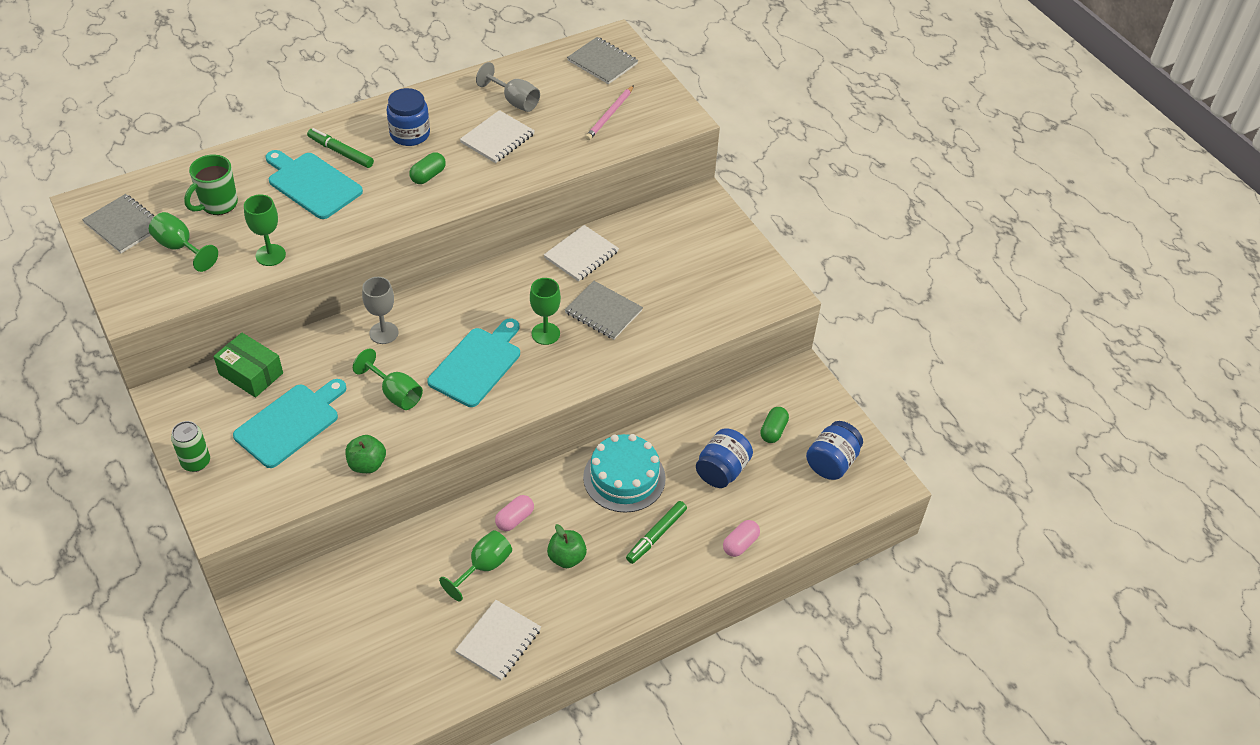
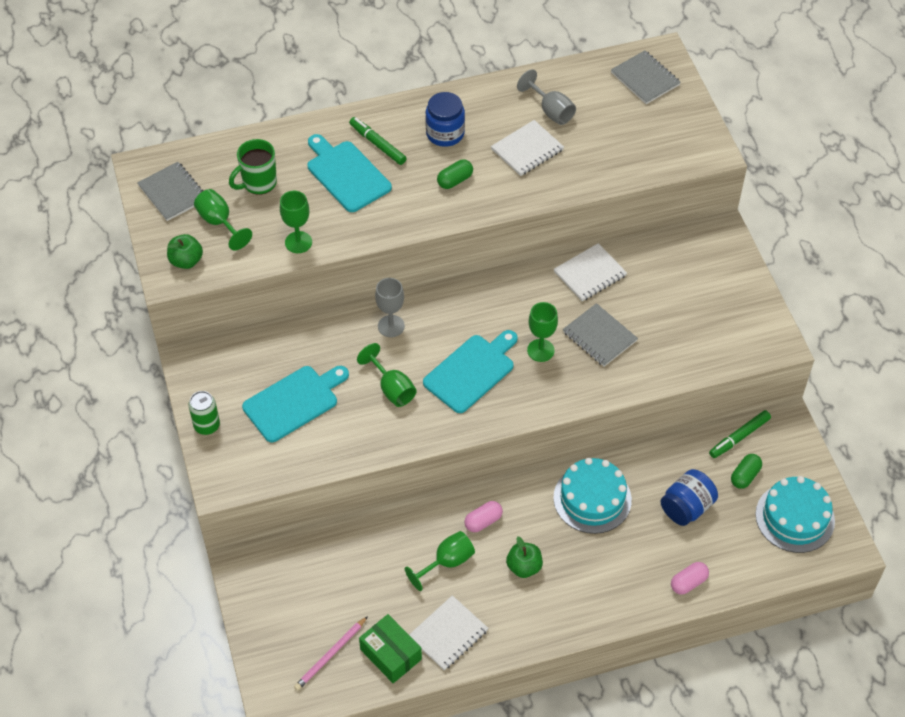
camera: 15 degrees right, 5 degrees up
(251, 373) = (266, 348): green box -> green box (391, 654)
(367, 464) = (356, 453): green apple -> green apple (186, 261)
(610, 114) = (641, 138): pink pencil -> pink pencil (331, 655)
(656, 535) = (611, 560): green marker -> green marker (739, 437)
(831, 462) = (795, 517): blue jar -> turquoise cake

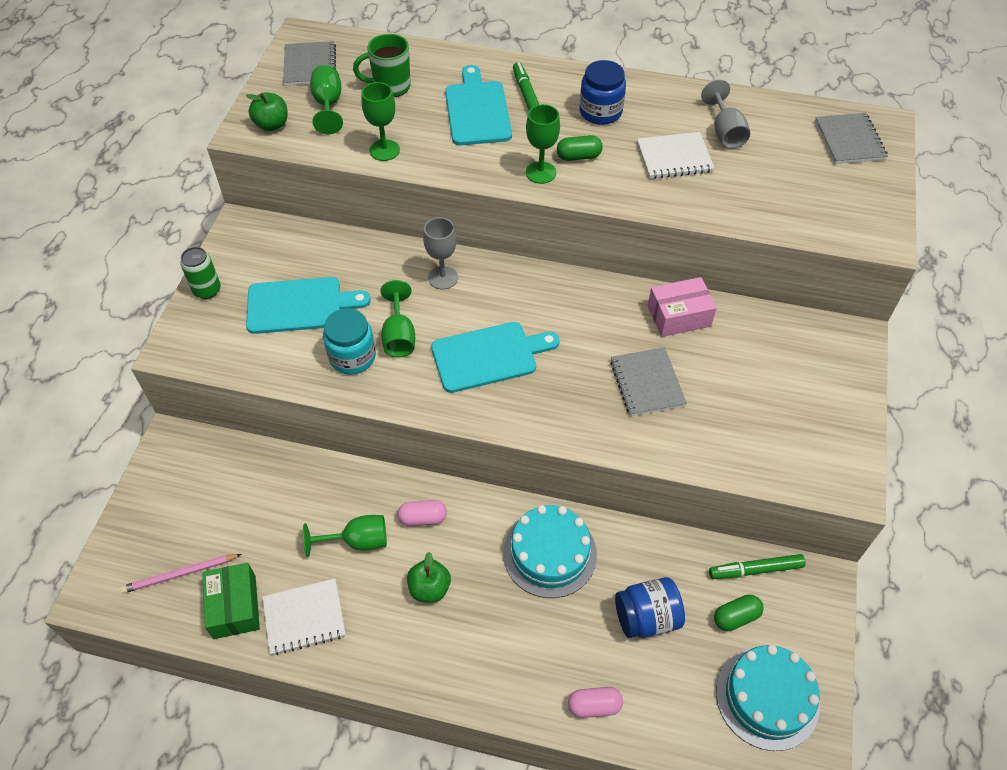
camera: 30 degrees right, 0 degrees up
(368, 422) = (352, 357): none -> turquoise jar
(540, 350) = (574, 368): green goblet -> green goblet (541, 172)
(590, 274) = (679, 316): white notebook -> pink box

